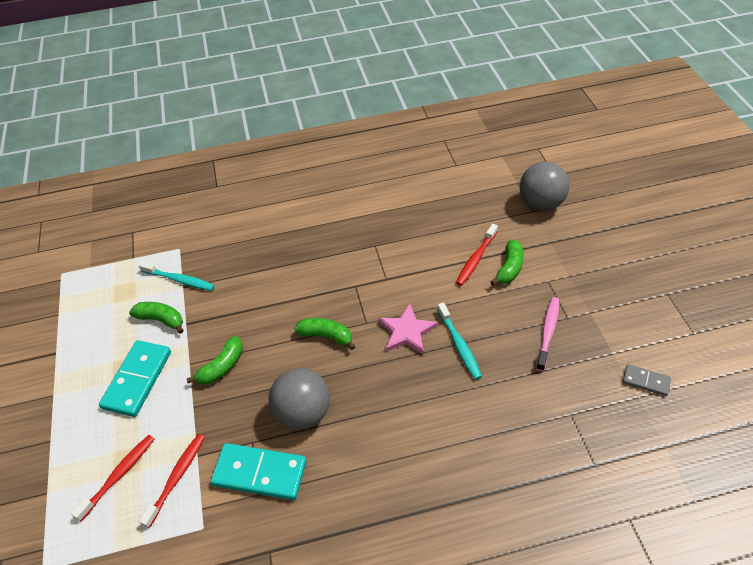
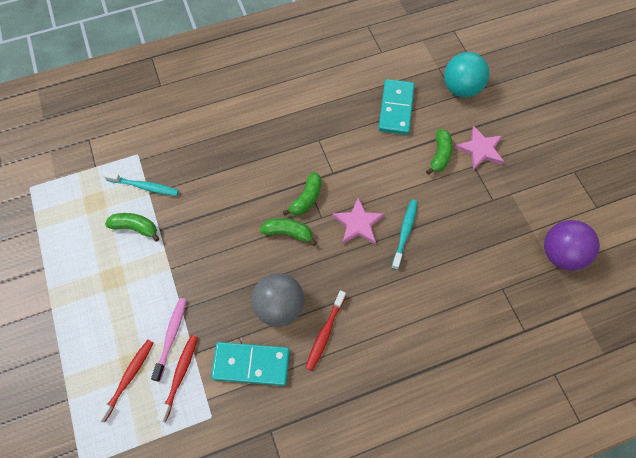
camera: 10 degrees left, 15 degrees up
(137, 380) = (126, 288): turquoise domino -> turquoise domino (396, 108)
(222, 367) = (200, 269): green banana -> green banana (306, 198)
(459, 345) = (404, 233): turquoise toothbrush -> turquoise toothbrush turned 135 degrees counterclockwise
(476, 259) = (410, 148): red toothbrush -> red toothbrush (325, 333)
(541, 203) = (461, 88): grey ball -> turquoise ball
(548, 332) = (478, 215): pink toothbrush -> pink toothbrush (171, 337)
(557, 265) = (480, 149): none -> pink star
(646, 381) = (561, 254): grey domino -> purple ball

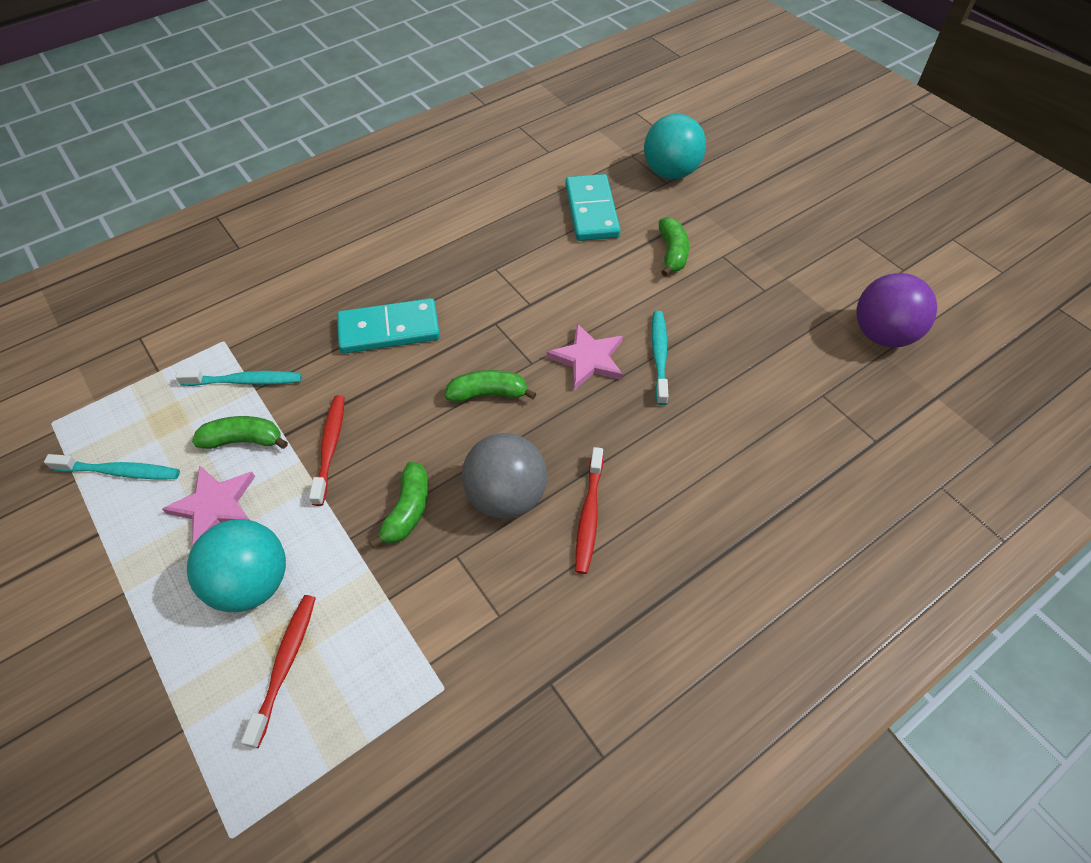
camera: 15 degrees left, 10 degrees down
(62, 230) = (120, 471): none -> turquoise toothbrush
(121, 323) = (252, 583): none -> turquoise ball
(171, 337) = (343, 583): pink toothbrush -> none
(180, 375) = (373, 637): red toothbrush -> red toothbrush (330, 447)
(251, 364) = (487, 589): turquoise domino -> turquoise domino (389, 329)
(306, 198) = (501, 344): green banana -> green banana (408, 510)
(480, 149) = (724, 235): pink star -> pink star (215, 506)

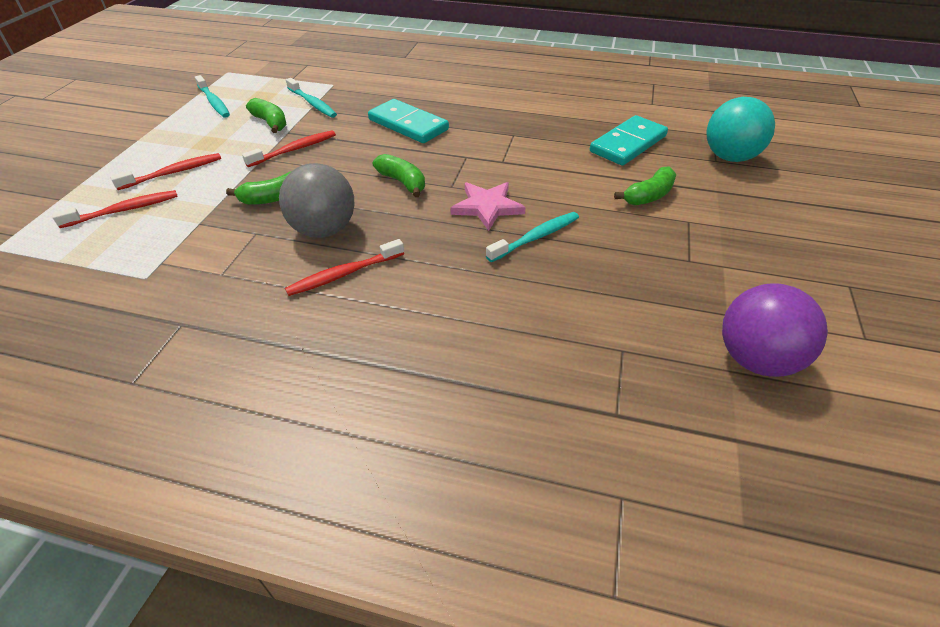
camera: 50 degrees right, 10 degrees down
(215, 506) = (216, 137): pink star -> none
(252, 583) = (173, 173): turquoise ball -> red toothbrush

